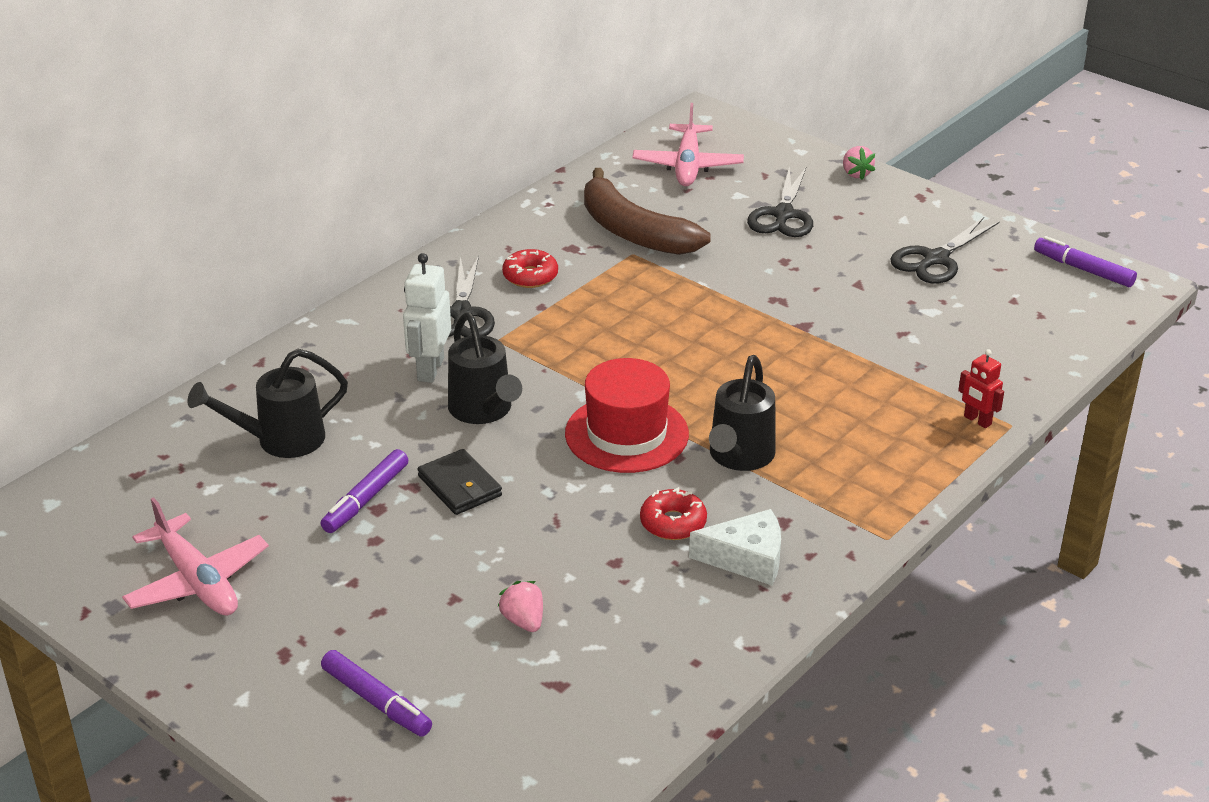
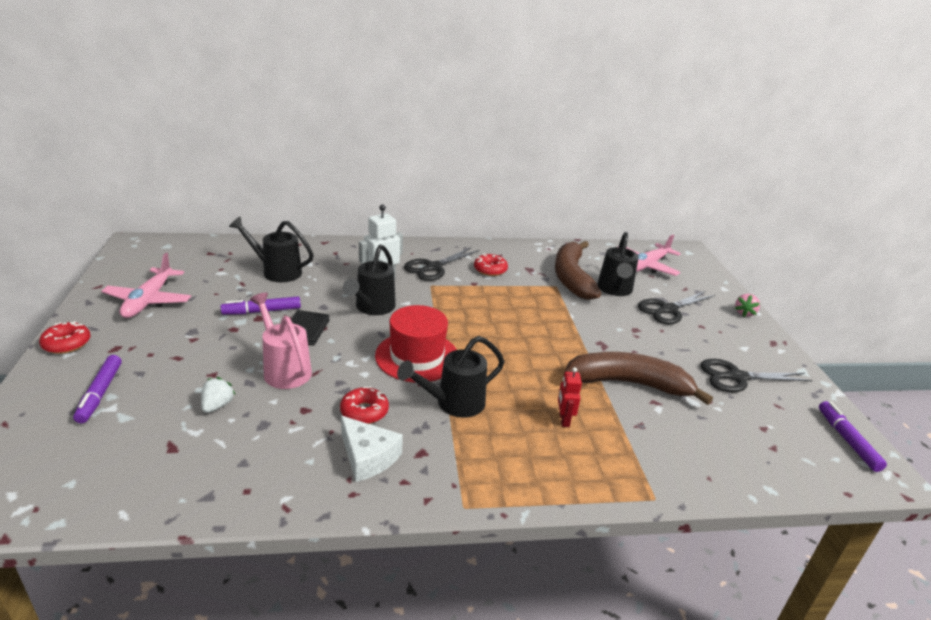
camera: 40 degrees right, 5 degrees down
(213, 691) = (66, 344): none -> red donut
(519, 540) = (284, 369): none -> pink watering can
(523, 621) = (217, 405): pink strawberry -> white strawberry
(699, 221) = (615, 290): none -> black watering can
(857, 329) = (628, 384): none -> brown banana
(977, 420) = (633, 480): red robot -> red robot (564, 420)

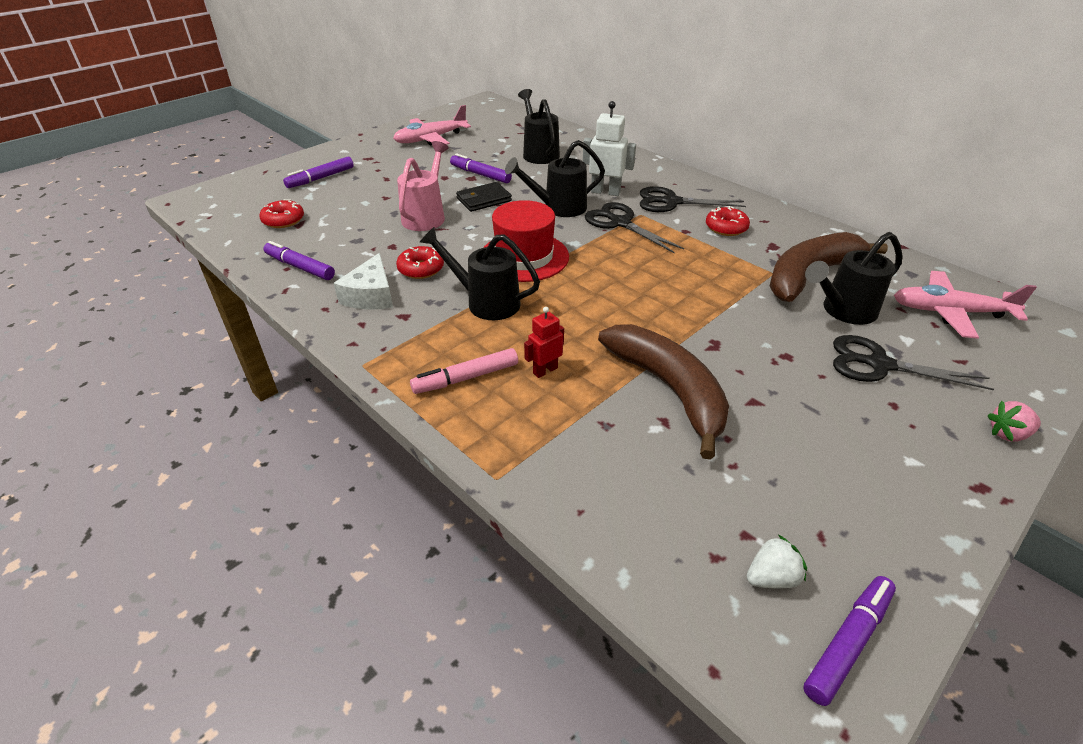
camera: 55 degrees right, 10 degrees up
(66, 344) = (353, 145): red donut -> red donut (283, 220)
(217, 405) = (356, 216): white strawberry -> white strawberry (771, 577)
(258, 480) = (300, 267): none -> purple marker
(537, 459) = (466, 378): none -> pink marker
(737, 377) = (825, 474): black scissors -> black scissors (620, 223)

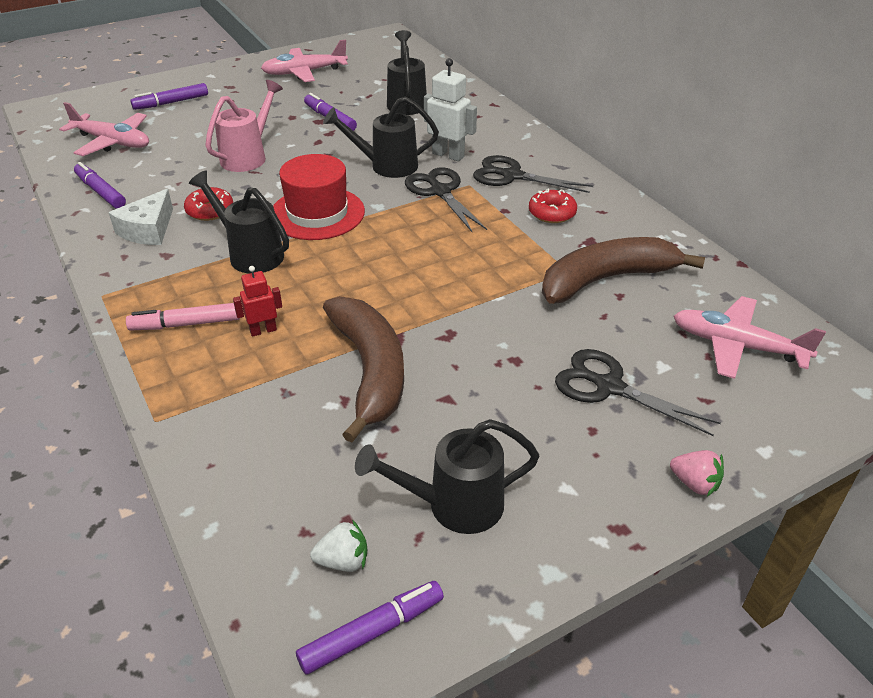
camera: 15 degrees right, 0 degrees up
(283, 220) = (112, 142): red donut -> pink plane
(484, 200) = (316, 146): black wallet -> none
(843, 311) = (614, 324): black watering can -> black watering can (454, 505)
(1008, 434) = (694, 483): pink strawberry -> pink strawberry turned 150 degrees counterclockwise

